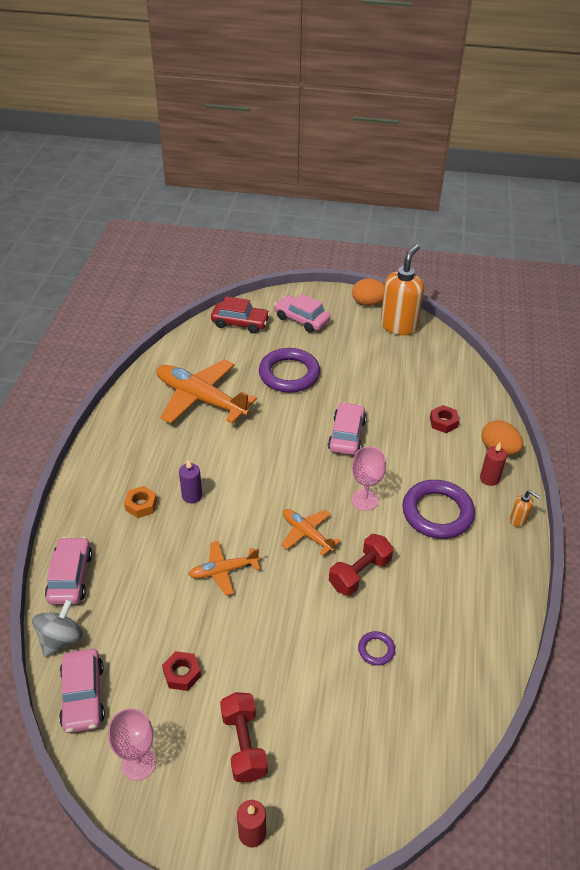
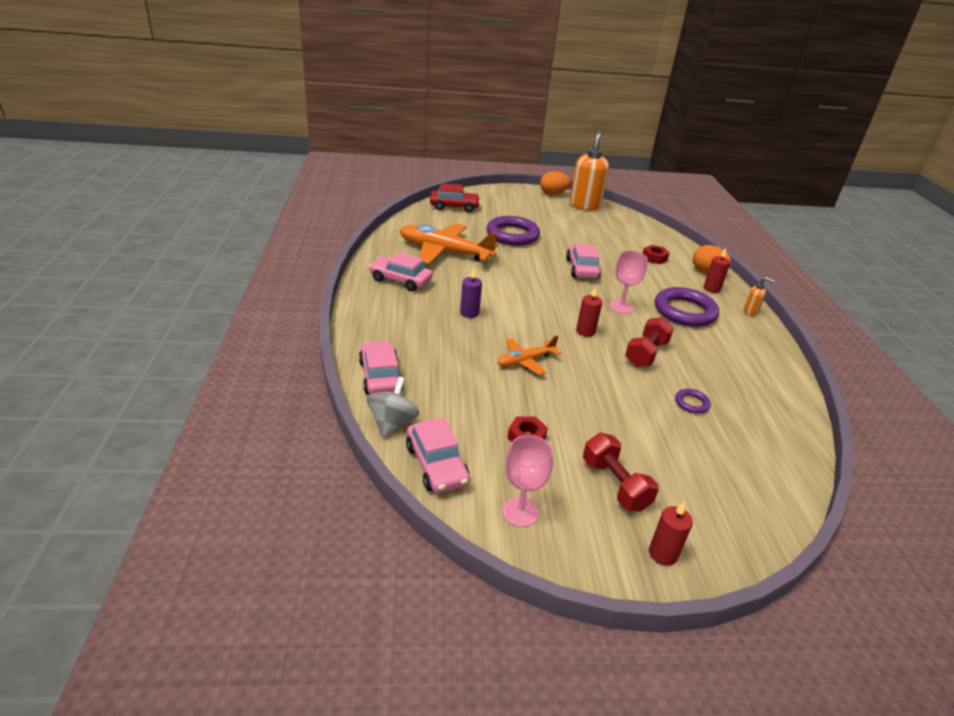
camera: 15 degrees left, 10 degrees down
(141, 505) = (425, 322): orange nut -> none
(301, 319) = (504, 204): pink car -> pink car (400, 280)
(307, 534) = (585, 331): orange plane -> red candle

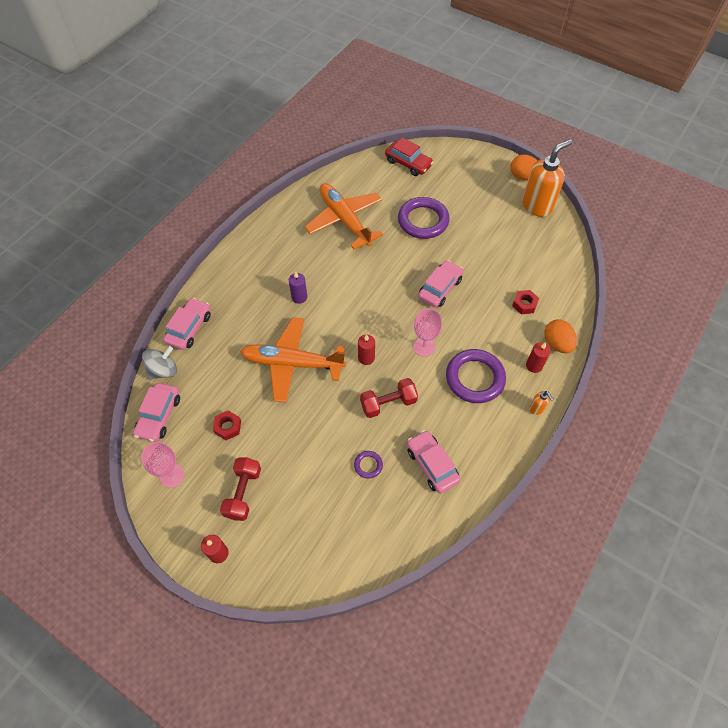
camera: 40 degrees right, 25 degrees up
(400, 280) = (282, 239): pink car -> pink car (432, 464)
(525, 361) = (292, 363): orange plane -> orange plane, size x1.90

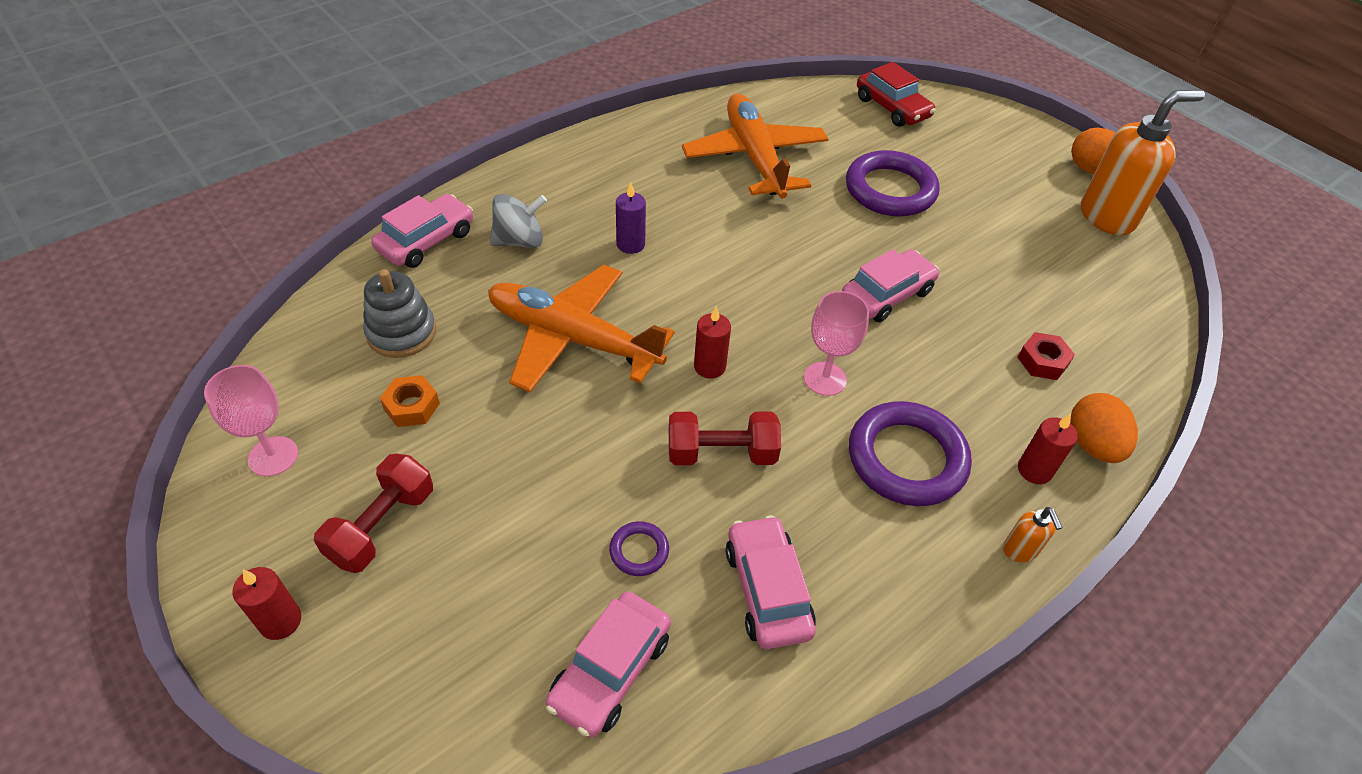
camera: 15 degrees right, 10 degrees down
(159, 416) = (306, 355): pink car -> pink car (610, 670)
(163, 370) = (351, 289): grey spinning top -> grey spinning top (520, 241)
(202, 387) = (401, 332): none -> grey stacking toy
(228, 427) = (411, 406): red nut -> orange nut

